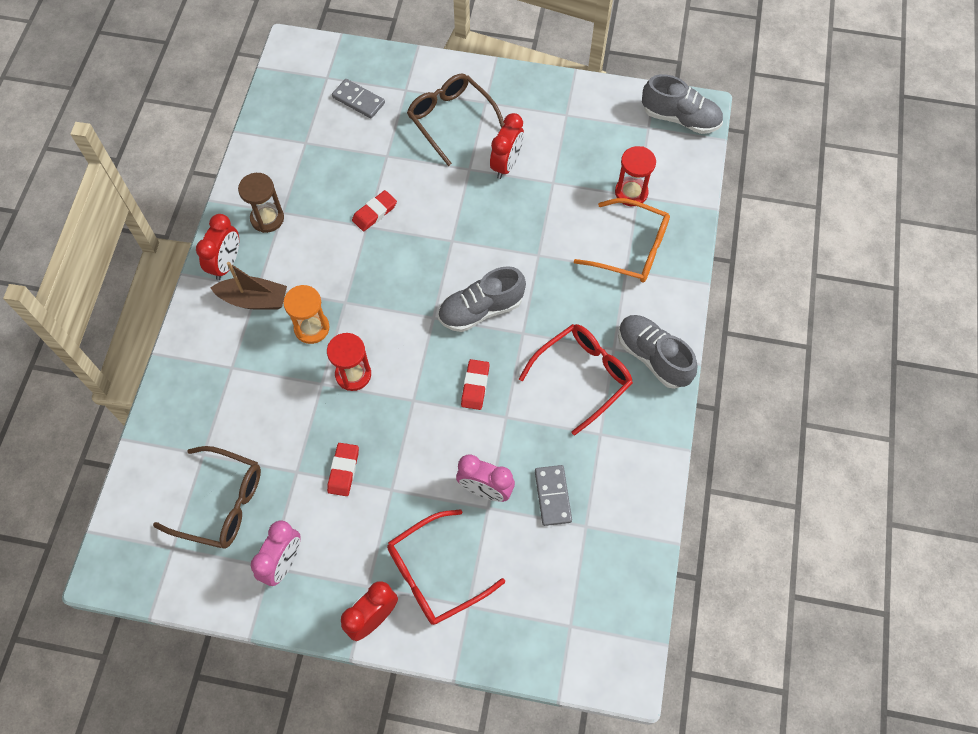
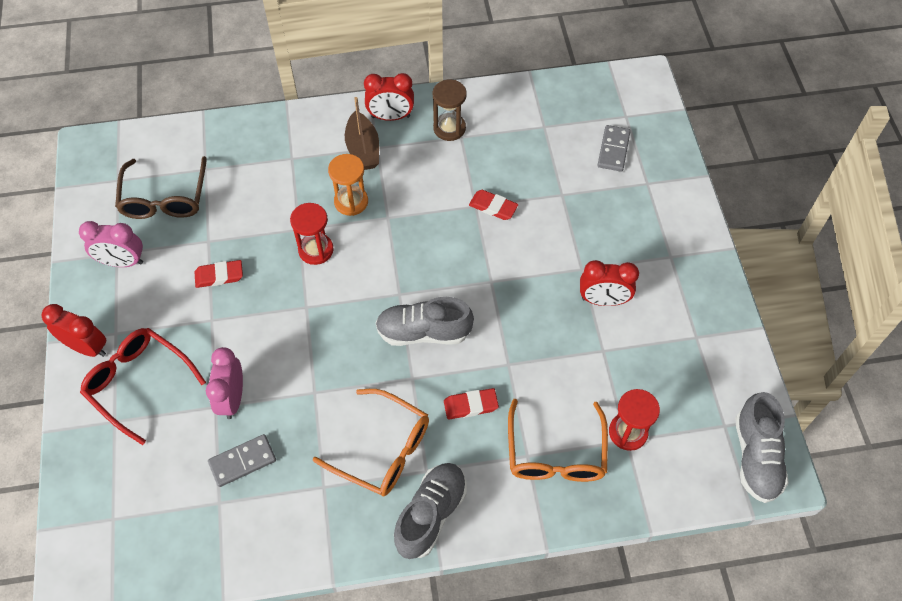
camera: 70 degrees right, 5 degrees down
(451, 120) = (632, 234): brown glasses -> none
(475, 386) = (338, 354): red eraser -> red eraser (470, 405)
(481, 310) = (423, 332): grey shoe -> grey shoe turned 45 degrees counterclockwise
(582, 376) = (383, 450): red glasses -> orange glasses

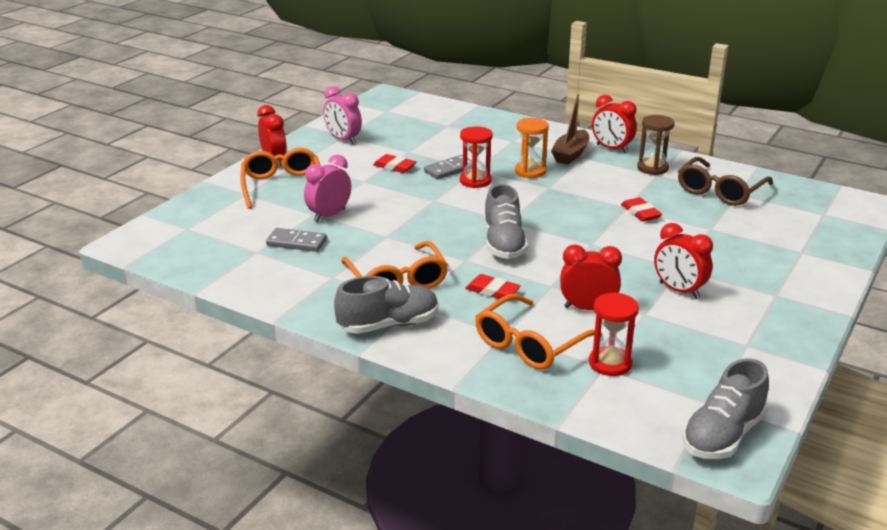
camera: 40 degrees right, 30 degrees down
(139, 383) = (282, 186): red glasses -> orange glasses
(164, 198) = (405, 126): brown glasses -> brown glasses (720, 191)
(423, 332) = (503, 244): grey shoe -> grey shoe turned 135 degrees counterclockwise
(558, 374) = (587, 308): none -> red clock
(613, 150) = (789, 225): grey domino -> grey domino (449, 169)

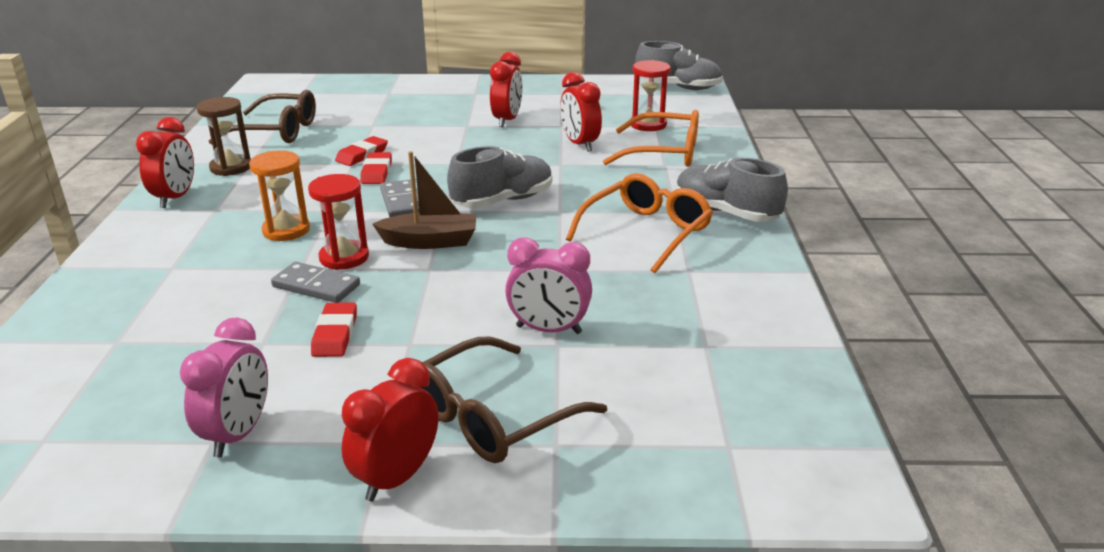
camera: 120 degrees left, 0 degrees up
(282, 186) = (493, 416): orange glasses -> brown glasses
(296, 242) = (647, 325): grey domino -> grey domino (401, 202)
(492, 291) = (603, 184): red eraser -> red eraser (376, 172)
(570, 154) = (209, 218): brown boat -> brown boat (430, 241)

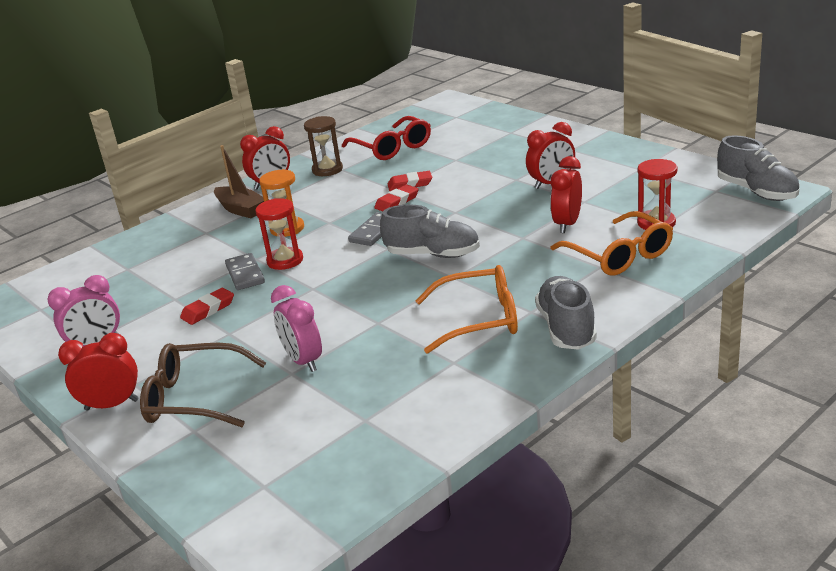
camera: 50 degrees right, 0 degrees up
(277, 131) = (392, 148): brown glasses -> red glasses
(430, 241) = (343, 269): brown boat -> brown boat (241, 209)

